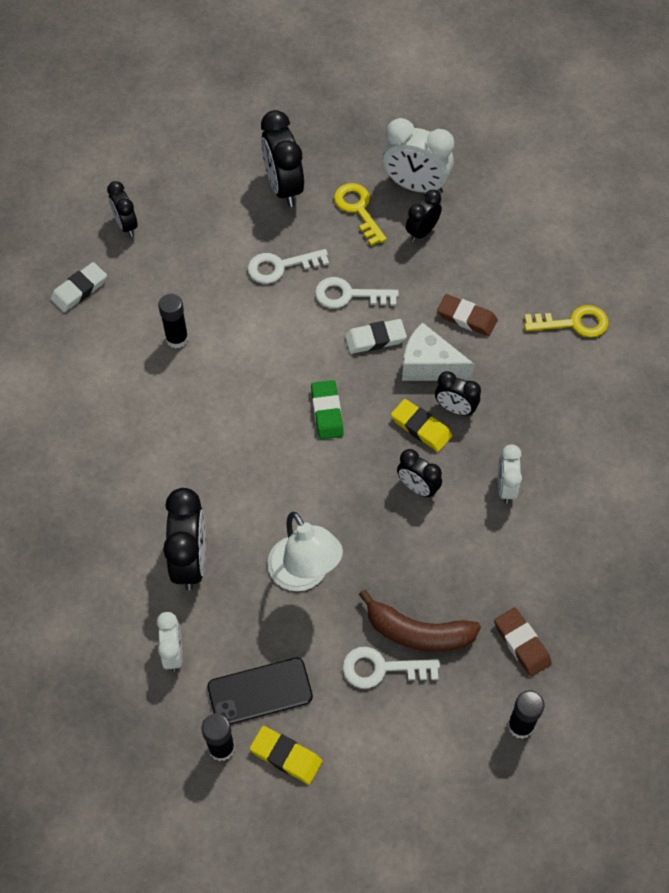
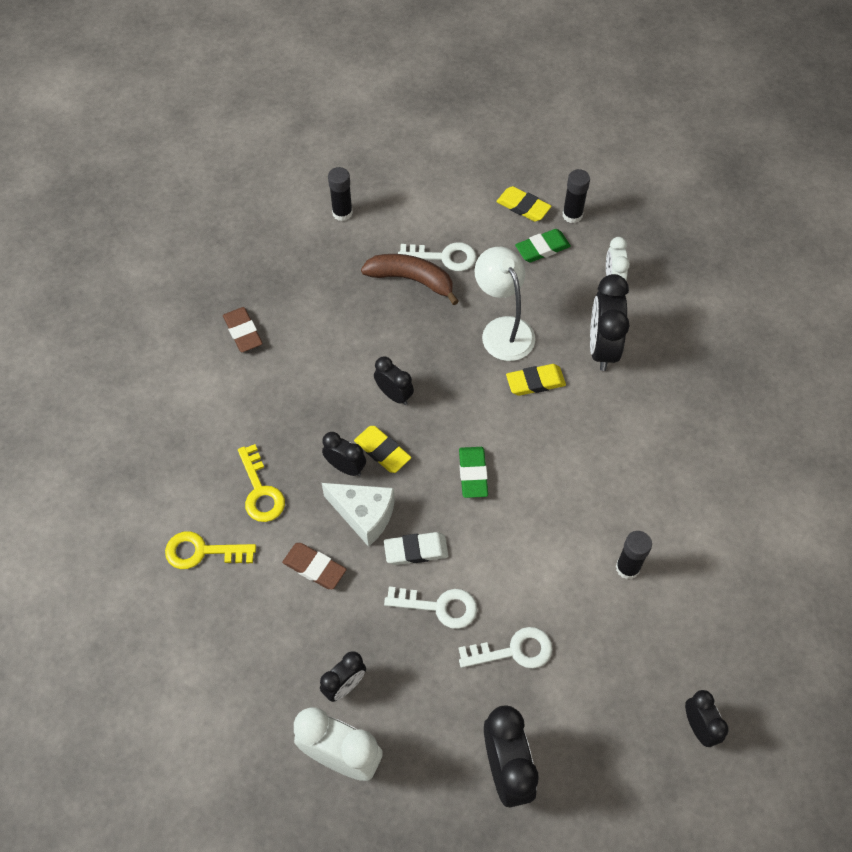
camera: 175 degrees left, 0 degrees up
(79, 290) = (742, 639): white eraser -> none
(260, 692) = (542, 248): black phone -> green eraser
(266, 514) = (535, 382): none -> yellow eraser
(358, 210) = (416, 726): yellow key -> yellow key (260, 491)
(506, 487) = (313, 389): white clock -> none
(521, 643) = (328, 266): brown eraser -> brown eraser (243, 332)

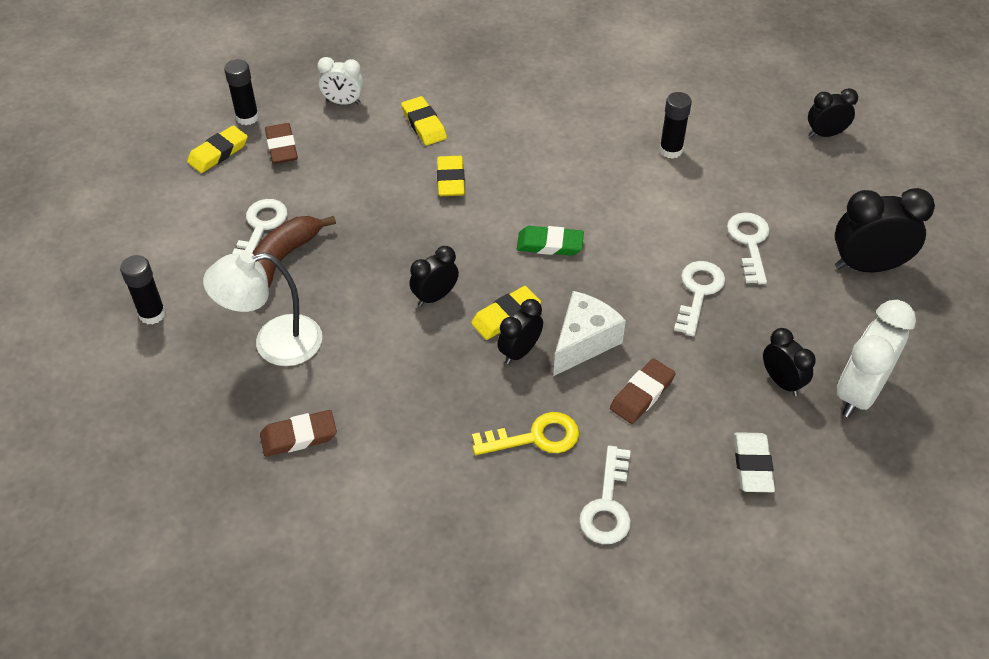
camera: 80 degrees left, 10 degrees down
(202, 551) = (607, 504): yellow key -> white key
(416, 550) = (632, 303): white eraser -> white eraser (752, 465)
(503, 329) = (377, 194): white lamp -> white lamp (274, 343)
(542, 248) = (282, 147): green eraser -> brown eraser
(602, 348) = (424, 124): black clock -> yellow eraser

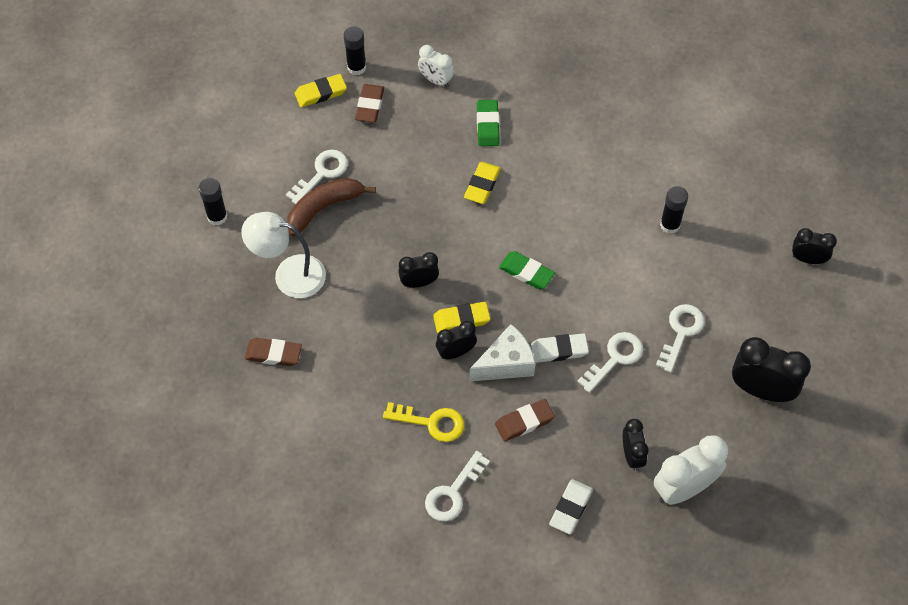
camera: 25 degrees right, 10 degrees up
(424, 124) = (487, 125): yellow eraser -> green eraser
(633, 306) = (559, 350): none -> white eraser

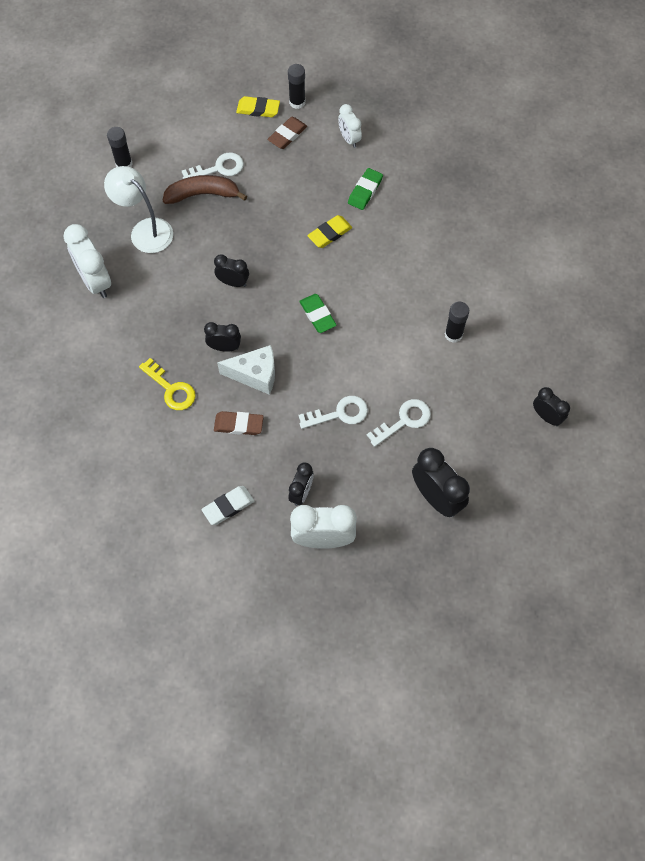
camera: 30 degrees right, 5 degrees up
(273, 354) = (95, 281): brown eraser -> white clock
(453, 492) = (151, 448): white key -> none
(461, 319) = (245, 325): yellow eraser -> none
(559, 350) = (301, 385): white eraser -> none

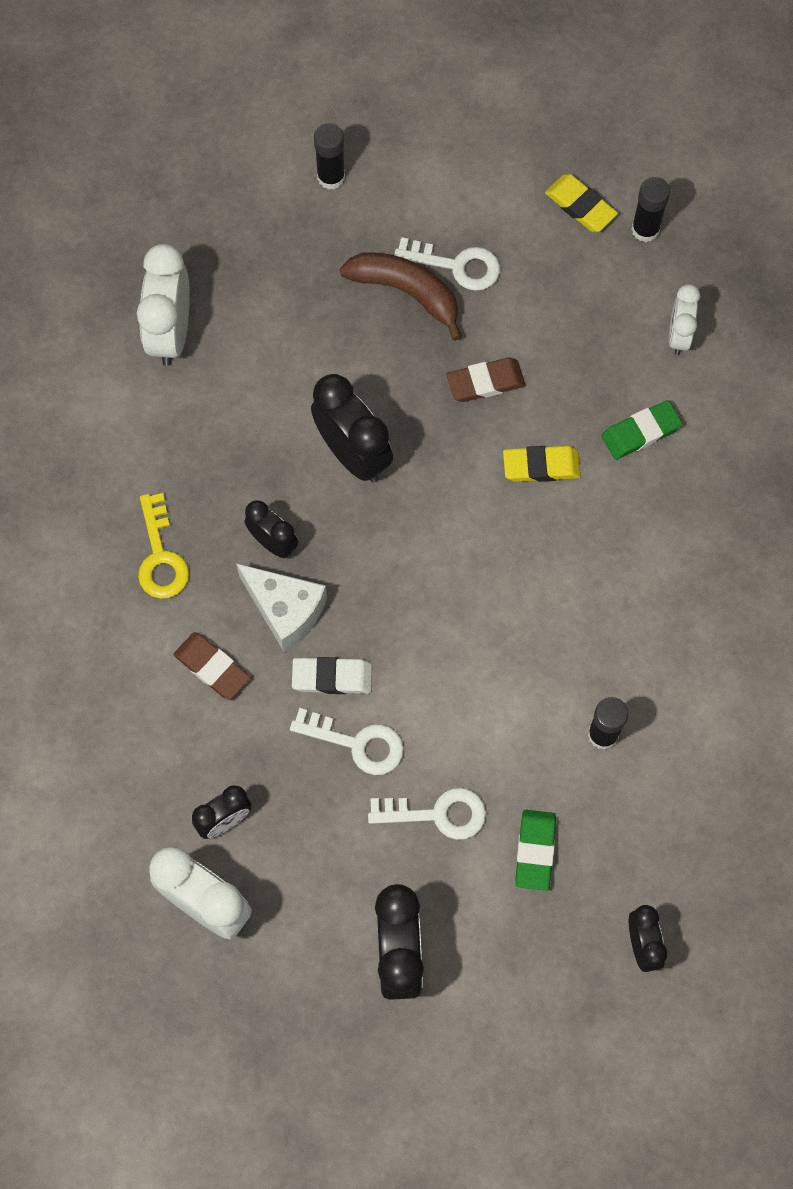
camera: 35 degrees right, 5 degrees up
(145, 230) = (289, 297): white lamp -> none
(228, 506) = (117, 773): white eraser -> white eraser (332, 677)
(233, 282) = (353, 454): black clock -> black clock, size x1.69
(287, 135) = (593, 273): brown eraser -> brown eraser (485, 382)
(317, 315) = (434, 578): green eraser -> green eraser (535, 851)

